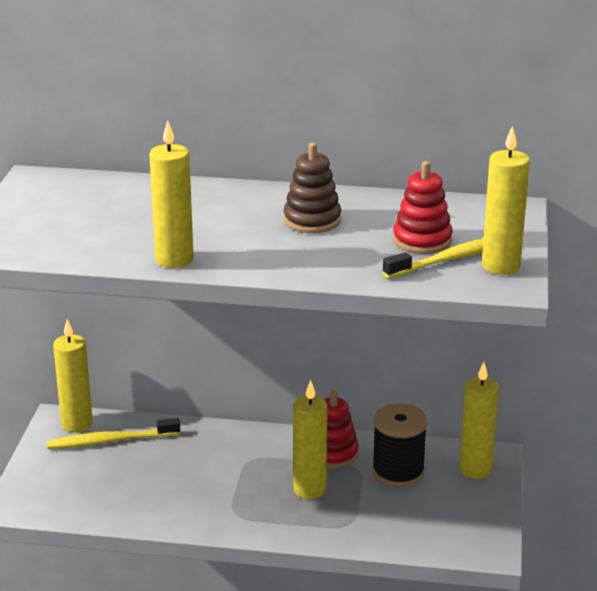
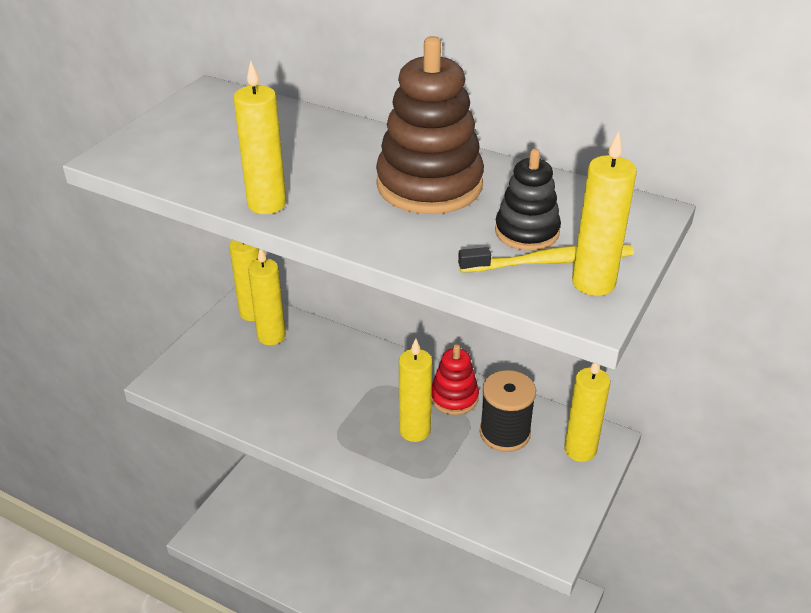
camera: 20 degrees right, 10 degrees up
(111, 441) = (271, 336): yellow toothbrush -> yellow candle
(312, 220) = (429, 185): brown stacking toy -> brown stacking toy, size x1.77
(422, 240) = (527, 232): red stacking toy -> black stacking toy

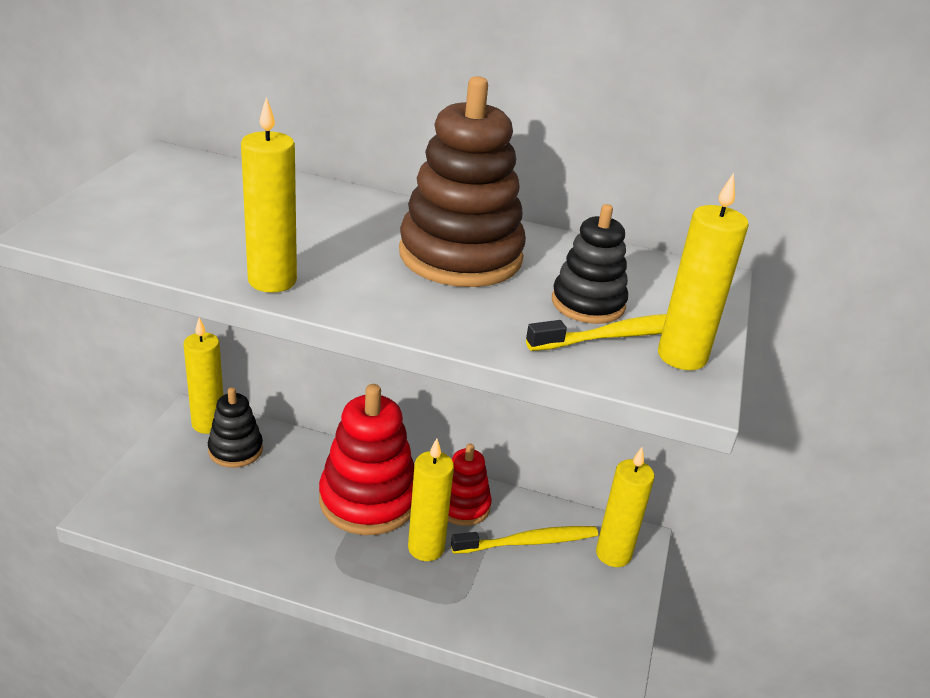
camera: 15 degrees left, 5 degrees down
(271, 336) = (235, 450): yellow candle -> black stacking toy
(374, 386) = (368, 500): none -> red stacking toy
(505, 433) = (528, 542): black spool -> yellow toothbrush

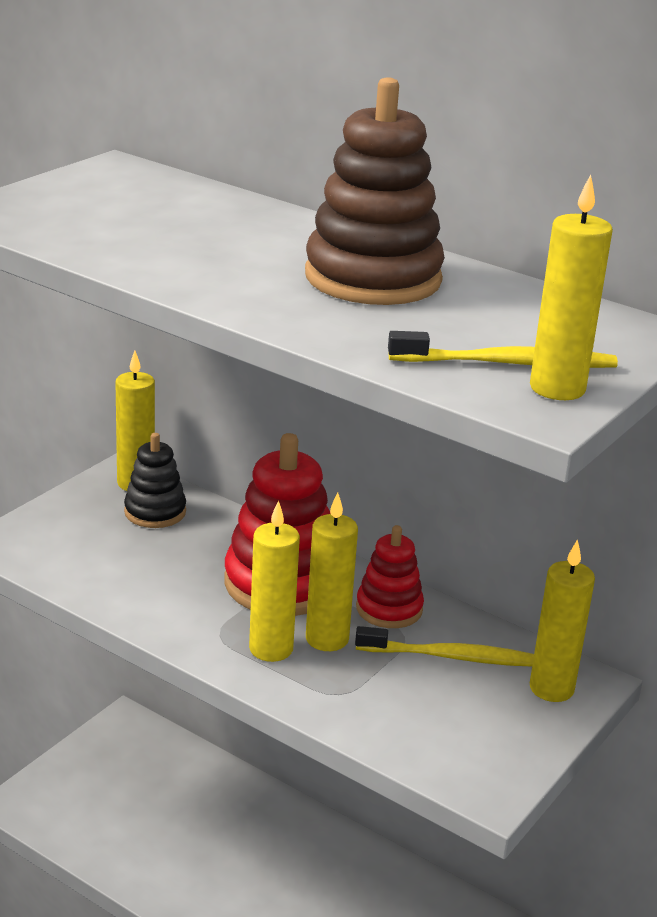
camera: 20 degrees right, 5 degrees down
(272, 281) = (161, 274): yellow candle -> yellow candle (271, 649)
(588, 303) = (485, 333): black stacking toy -> none

